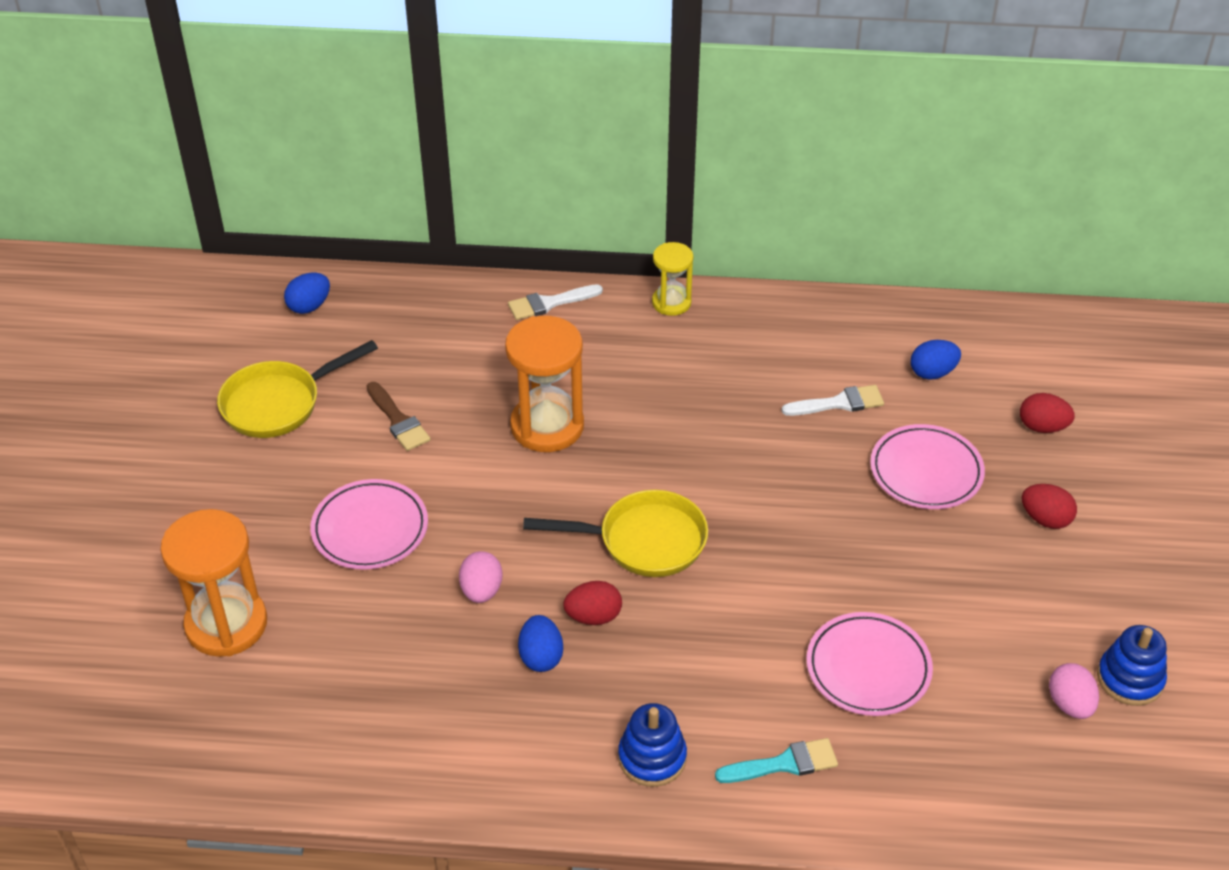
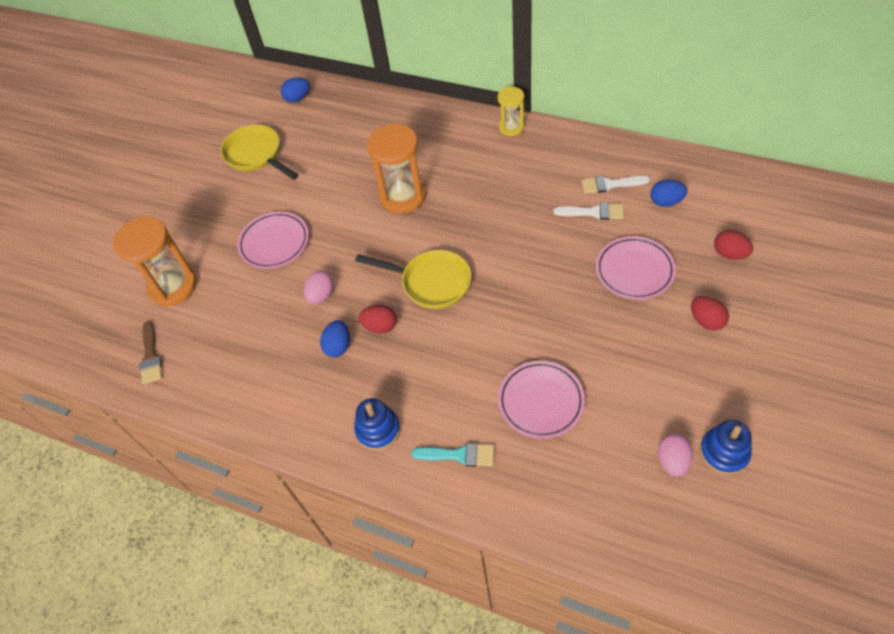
camera: 25 degrees right, 10 degrees up
(278, 403) = (256, 155): yellow pan -> yellow pan turned 60 degrees clockwise
(398, 420) = (318, 177): brown brush -> brown brush (151, 356)
(549, 303) = (436, 117): white brush -> white brush (610, 184)

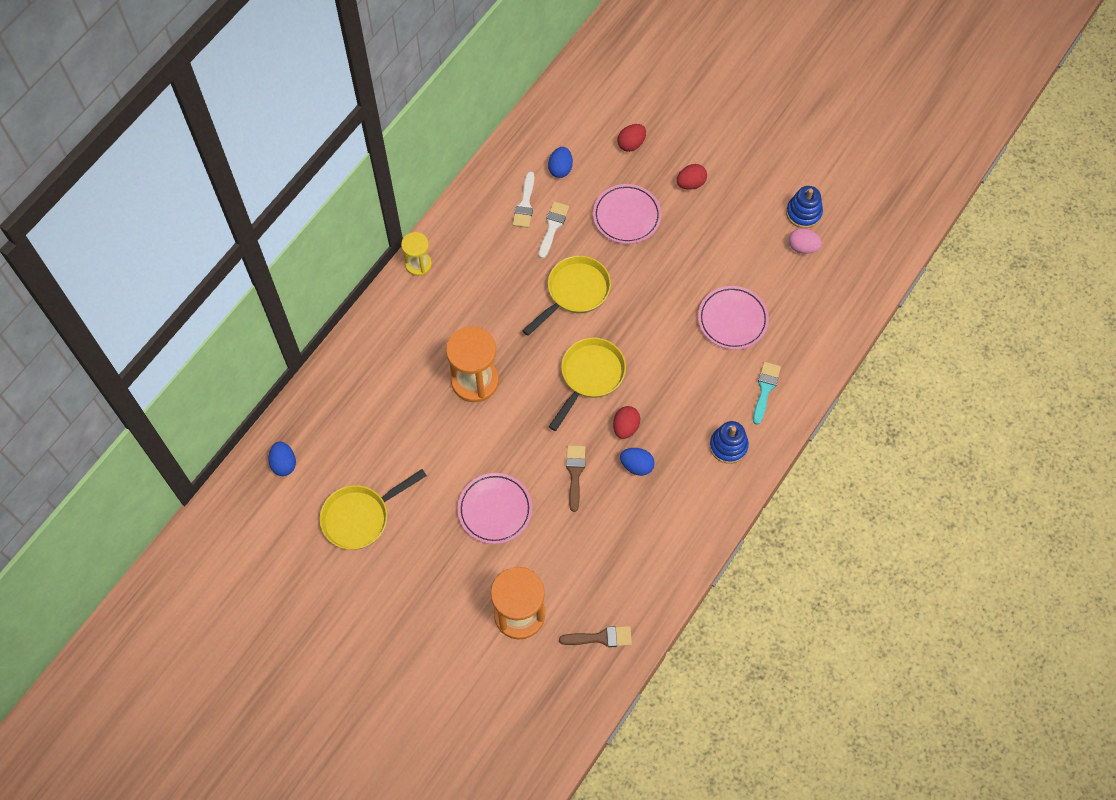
camera: 85 degrees left, 10 degrees up
(321, 295) = (575, 473): pink egg -> brown brush
(523, 248) = (574, 292): none -> yellow pan

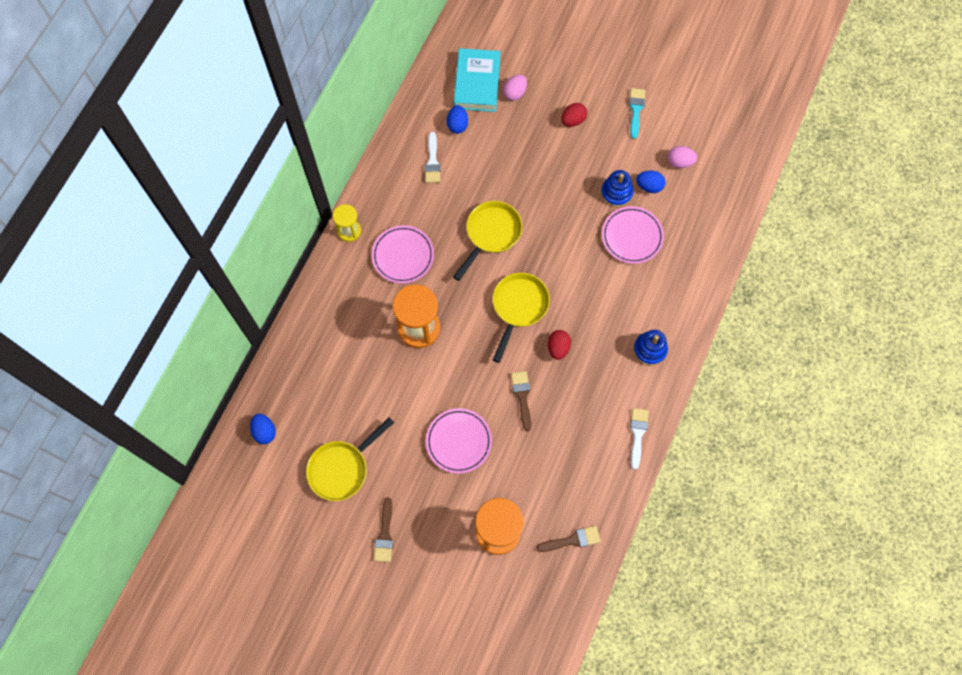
camera: 10 degrees left, 5 degrees up
(393, 596) = (385, 534): none -> brown brush
(553, 226) = (461, 178): white brush -> white brush (637, 434)
(591, 127) = (477, 83): none -> turquoise book
(626, 216) = (523, 158): pink plate -> pink plate (403, 256)
(631, 144) = (514, 93): red egg -> pink egg
(636, 466) = (574, 381): blue egg -> blue egg (649, 186)
(765, 389) = (671, 294): turquoise brush -> turquoise brush (636, 110)
(803, 213) = (675, 131): blue stacking toy -> blue stacking toy (616, 193)

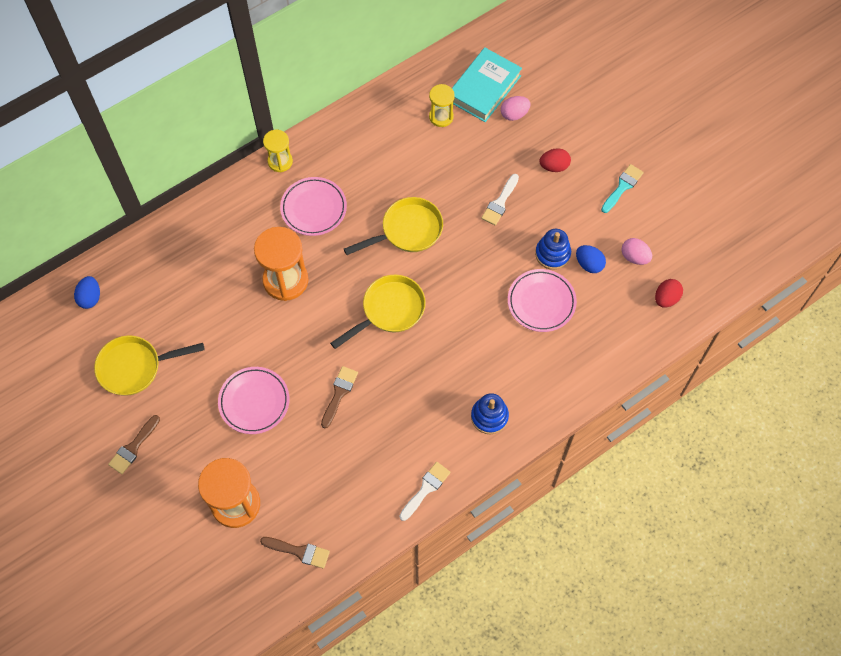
camera: 30 degrees right, 5 degrees down
(432, 162) = (396, 138): white brush -> white brush (500, 202)
(457, 125) = (441, 117): blue egg -> yellow hourglass
(558, 348) = (402, 367): red egg -> red egg (666, 298)

